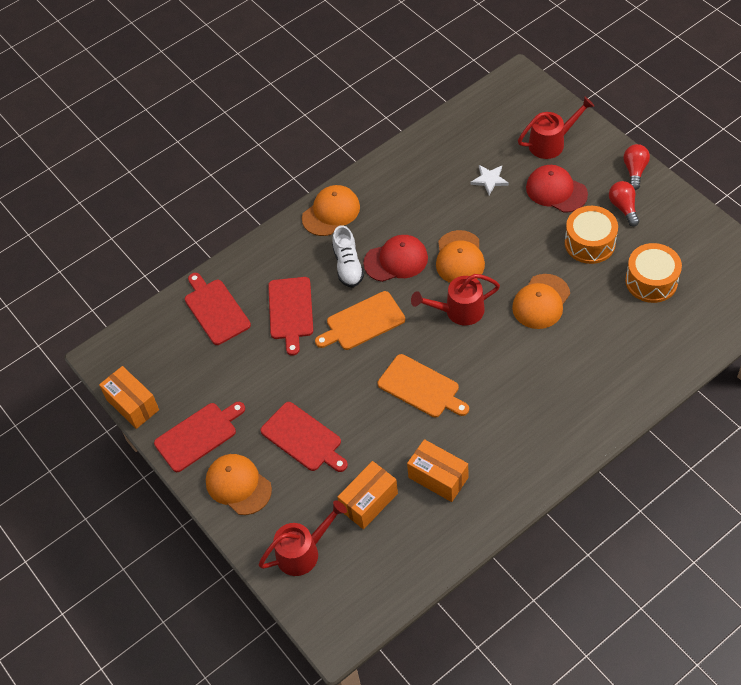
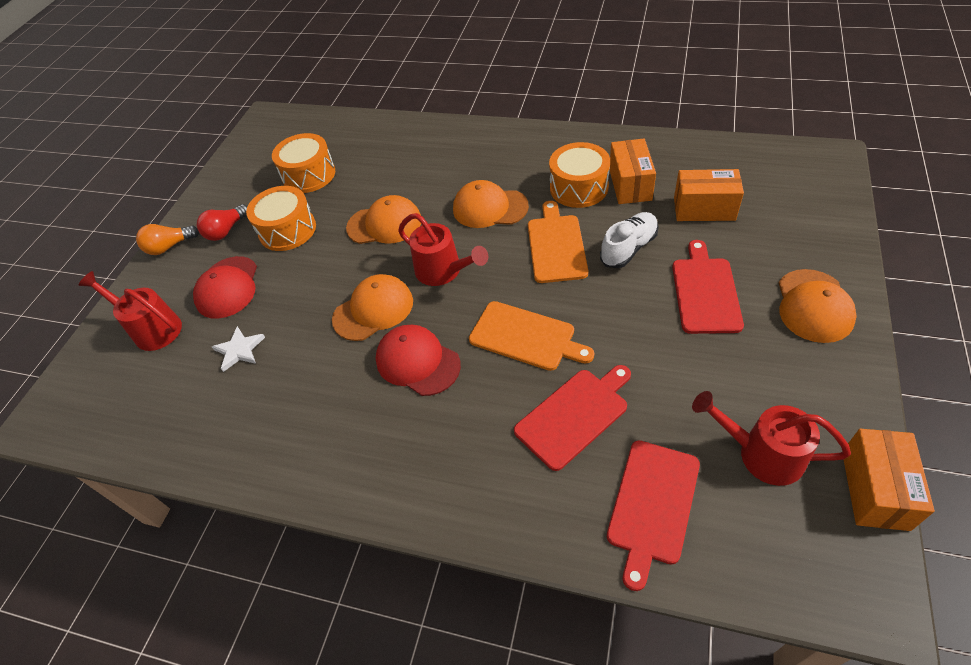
camera: 125 degrees left, 5 degrees down
(198, 435) = (815, 383): red cutting board -> none
(303, 551) = (800, 218): red watering can -> red watering can (761, 453)
(331, 212) = (389, 483): orange cap -> orange cap (490, 208)
(348, 266) = (461, 403): white shoe -> white shoe (628, 248)
(466, 443) = (579, 187): none -> orange drum
(635, 171) = (169, 247): red light bulb -> orange light bulb

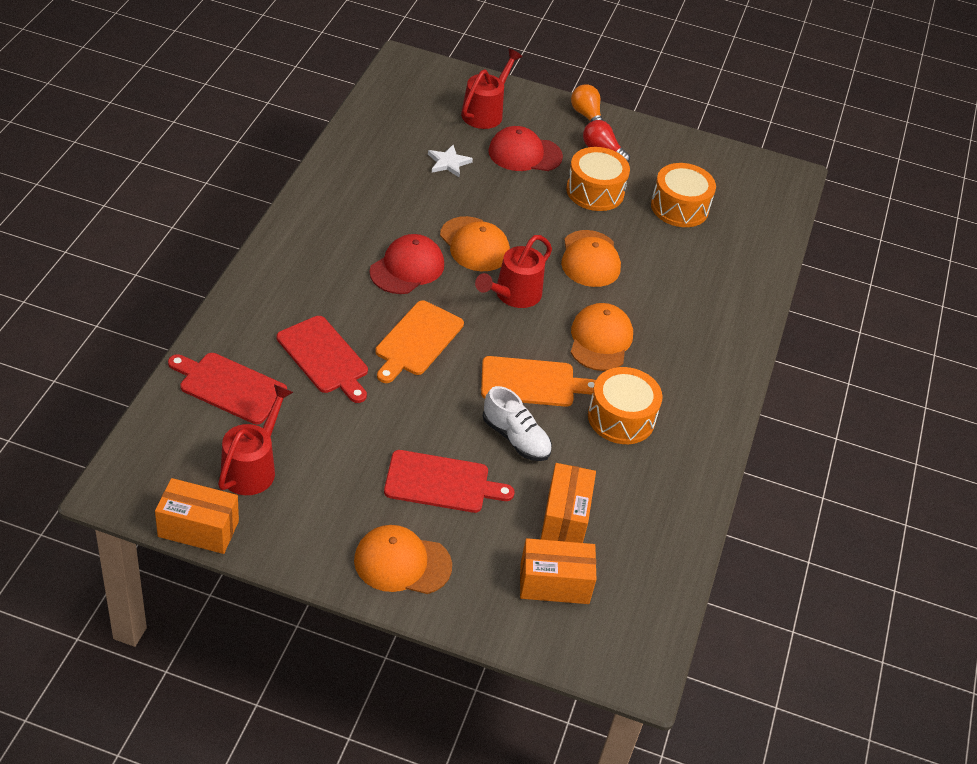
camera: 80 degrees right, 5 degrees down
(630, 184) = (619, 463): orange box -> orange box (554, 583)

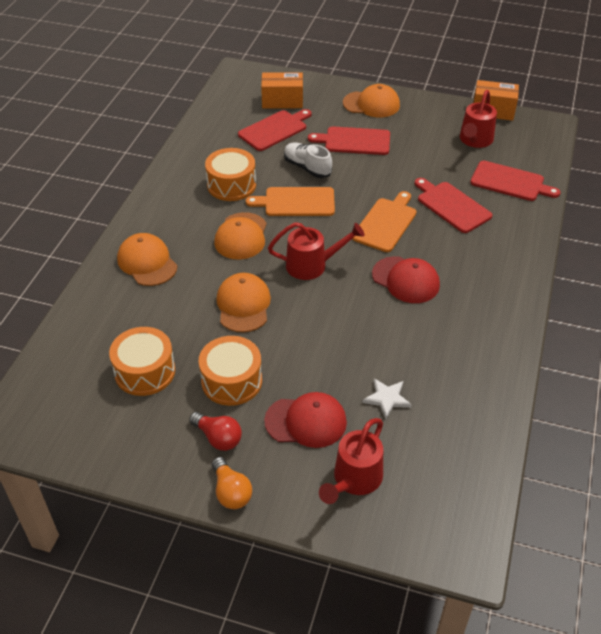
camera: 175 degrees left, 0 degrees up
(407, 268) = (406, 280): red cap -> red cap turned 90 degrees counterclockwise
(474, 244) = (350, 308): orange cap -> orange cap (147, 262)
(513, 295) = (313, 265): red watering can -> red watering can turned 45 degrees clockwise
(565, 517) = (275, 130): orange box -> red cutting board

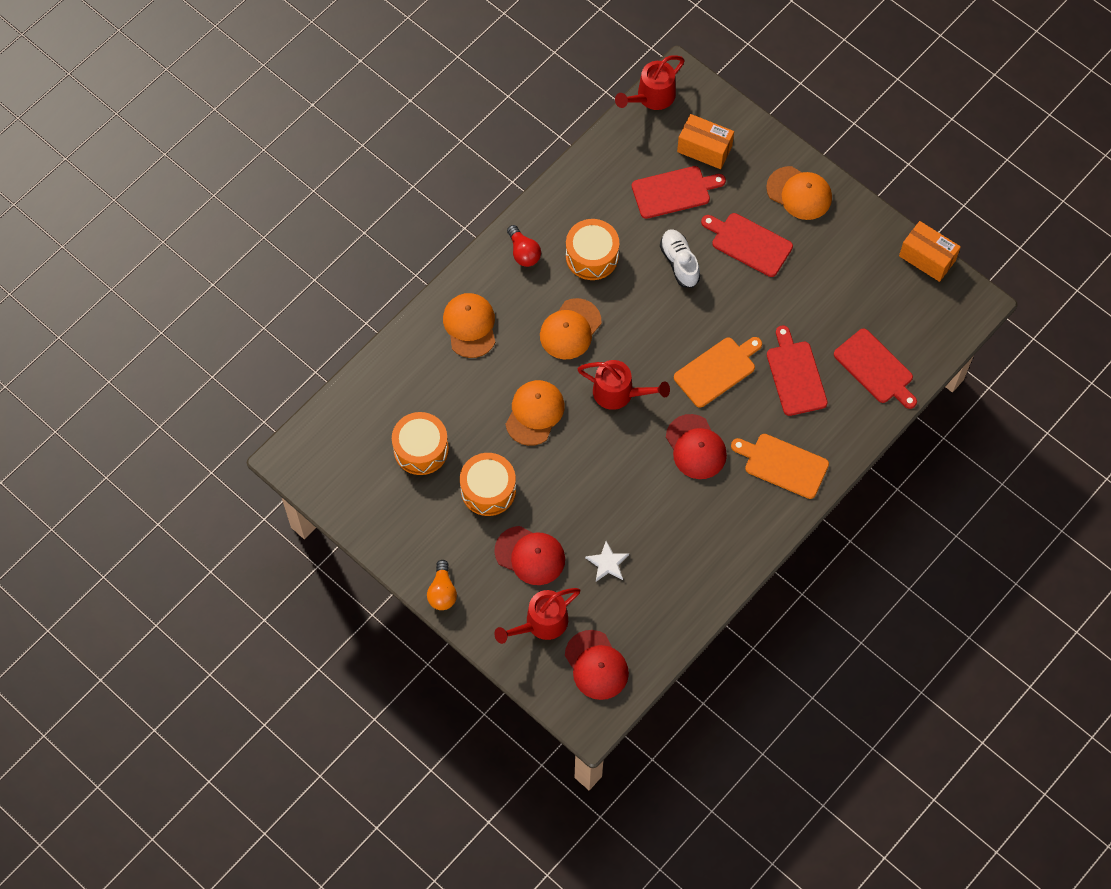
camera: 25 degrees right, 20 degrees up
(218, 438) = (453, 540): red light bulb -> red light bulb (523, 252)
(296, 202) = (644, 306): orange cutting board -> orange cutting board (783, 464)
(436, 496) = (596, 665): none -> red cap
(474, 141) = (877, 295): red watering can -> red watering can (651, 97)

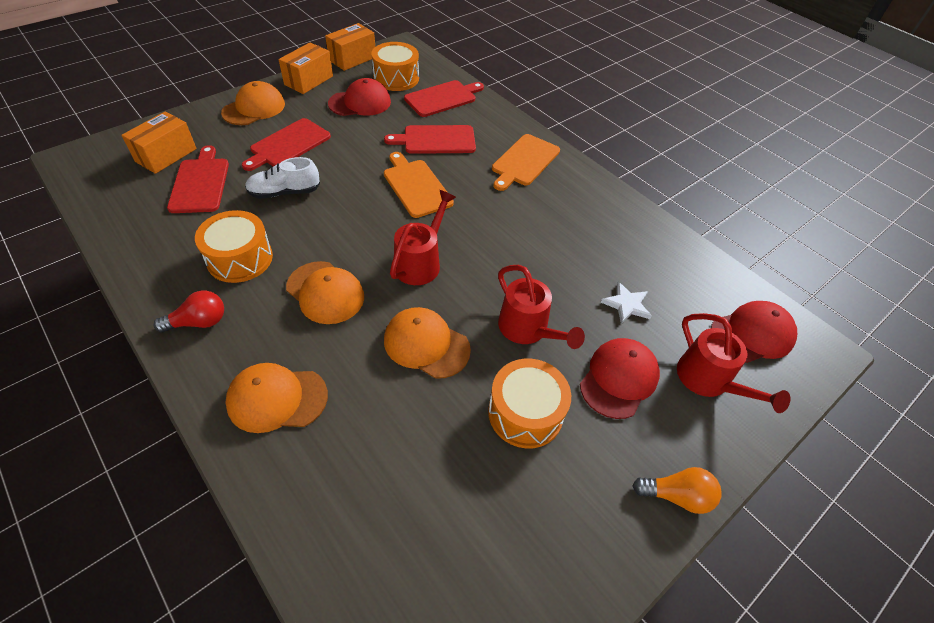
camera: 85 degrees left, 15 degrees down
(421, 449) = (451, 493): orange drum -> orange drum (396, 78)
(651, 97) = (76, 181): red watering can -> red watering can (528, 330)
(696, 447) = (497, 214): red cap -> red cap (360, 103)
(867, 227) = (309, 80): none -> orange box

